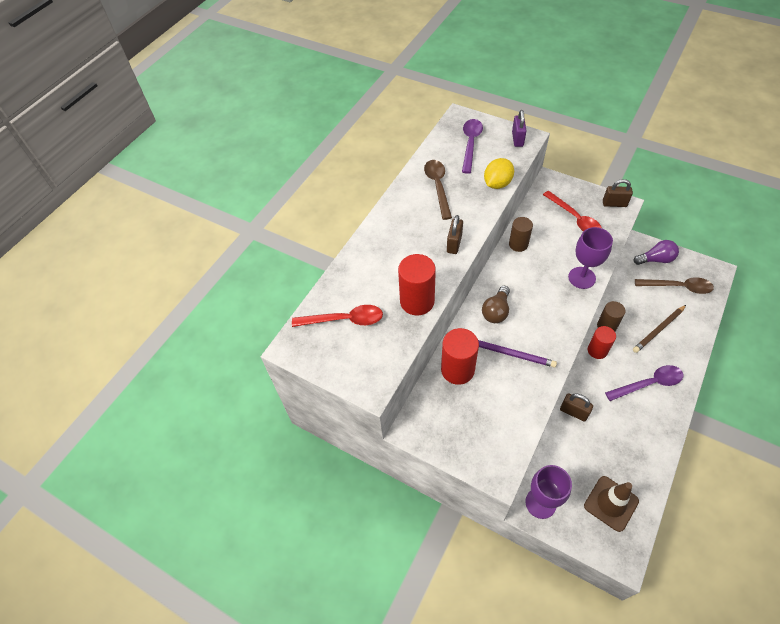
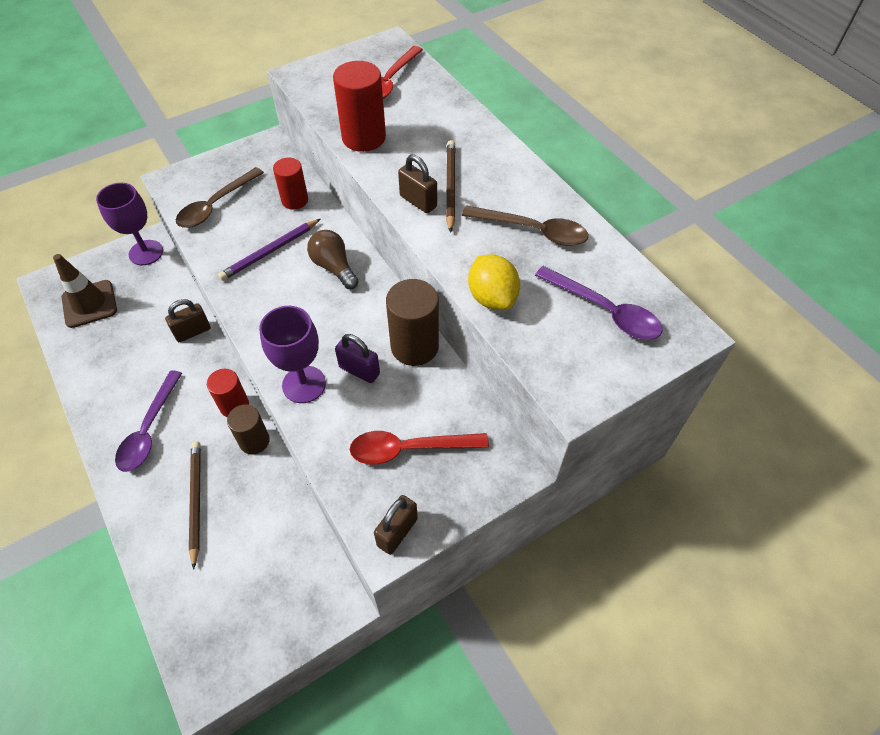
camera: 115 degrees right, 0 degrees up
(430, 235) = (450, 187): none -> brown pencil
(457, 370) = (295, 200): red cylinder -> red cylinder, size x0.65
(517, 139) = (579, 380): purple padlock -> purple padlock (359, 370)
(518, 244) = (414, 346): brown cylinder -> brown cylinder, size x1.53
(656, 259) = (296, 601): purple light bulb -> none
(678, 287) = (229, 591): brown spoon -> brown spoon (216, 205)

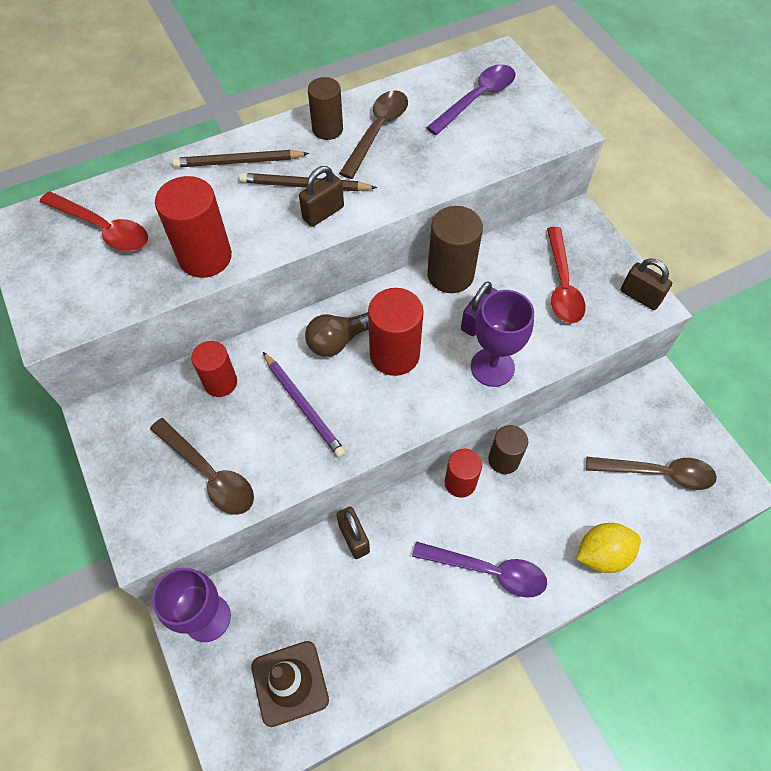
camera: 85 degrees left, 5 degrees up
(195, 501) = (572, 511): brown pencil -> brown pencil (238, 162)
(228, 590) = (657, 473): none -> brown spoon
(319, 308) = (394, 354): none -> red cylinder
(492, 297) = (459, 168): yellow lemon -> yellow lemon (602, 554)
(527, 194) = (327, 129): none -> brown cylinder

